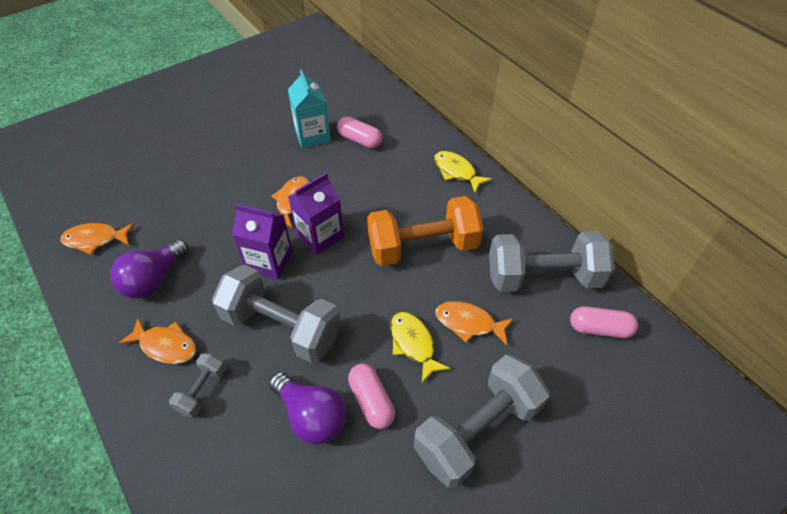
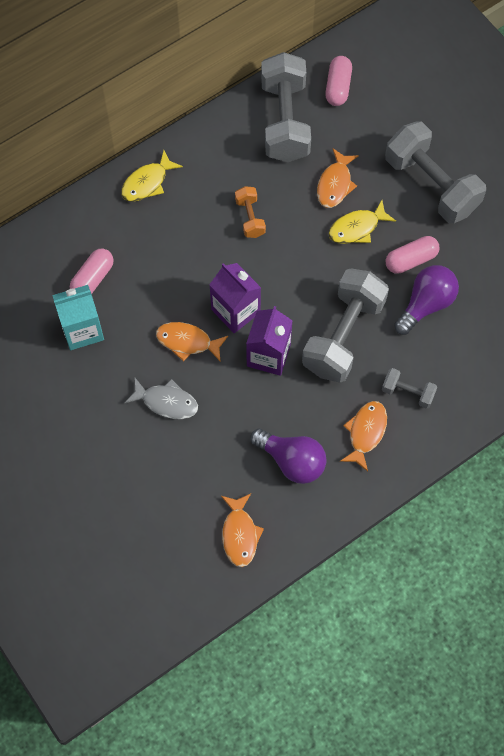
camera: 90 degrees left, 15 degrees up
(236, 188) = (166, 402): none -> grey fish
(423, 247) = (250, 218): orange dumbbell -> orange dumbbell, size x0.47

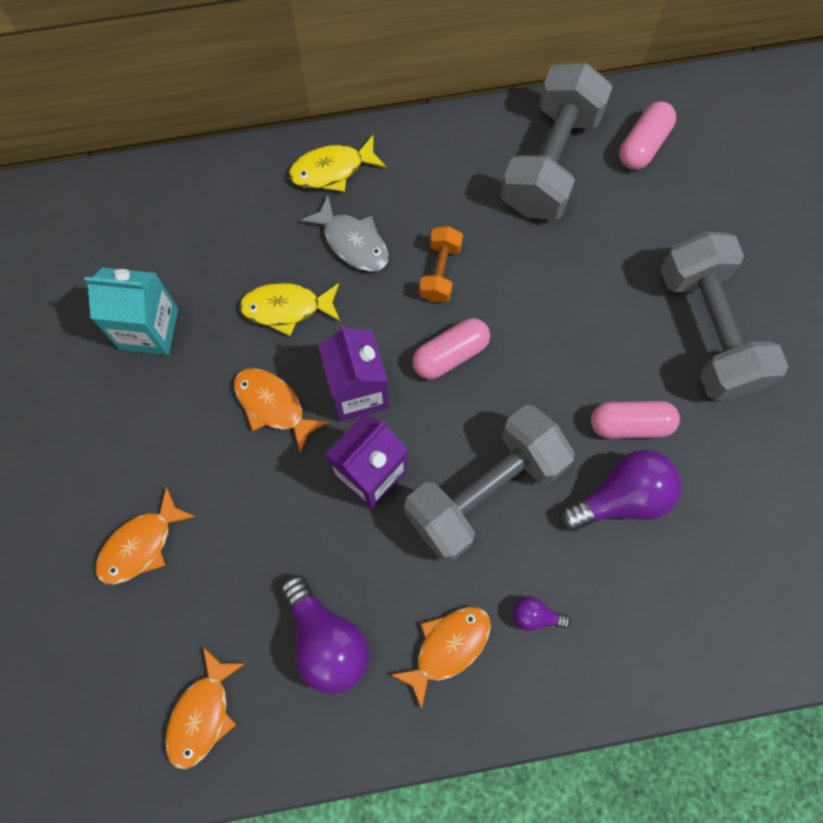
camera: 25 degrees right, 5 degrees up
(93, 278) = (198, 266): pink capsule -> pink capsule (450, 354)
(166, 402) = (203, 477): grey fish -> grey fish (352, 242)
(335, 184) = (576, 274): orange fish -> orange fish (140, 545)
(357, 228) = (577, 347): yellow fish -> yellow fish (286, 308)
(408, 392) = (535, 616): grey dumbbell -> purple light bulb

